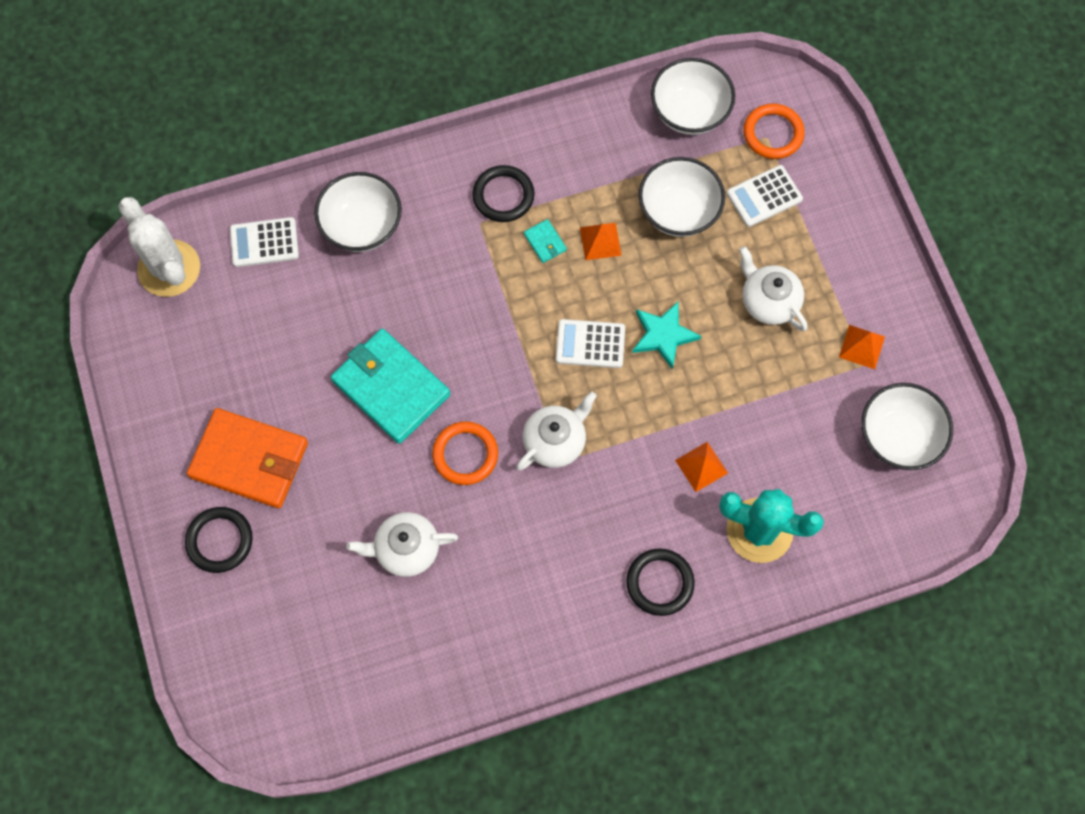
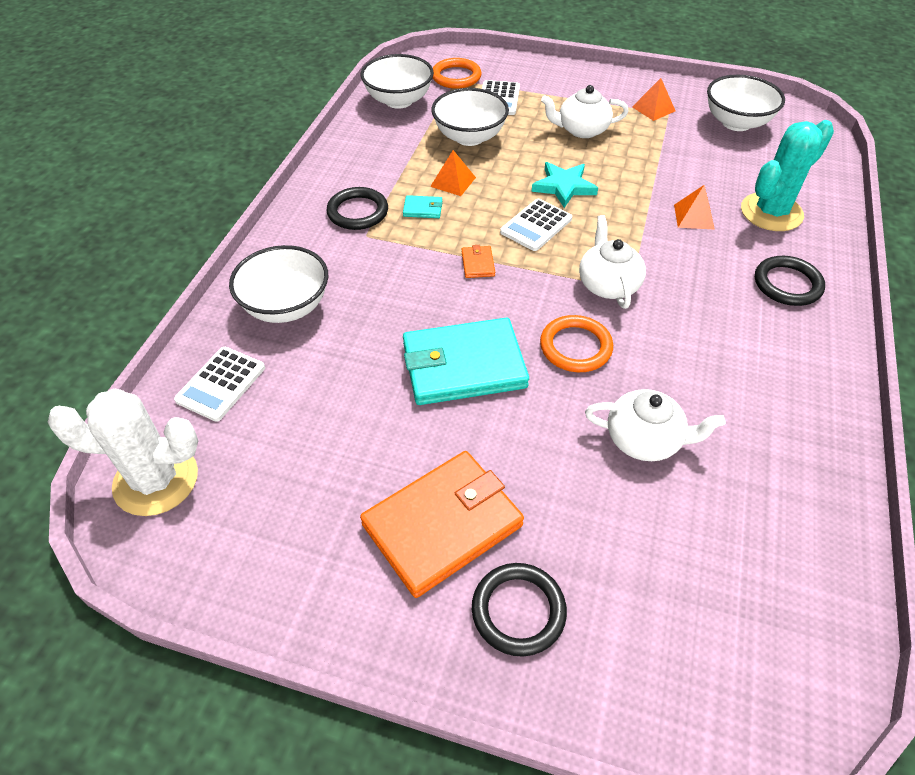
camera: 55 degrees left, 20 degrees down
(406, 549) = (645, 439): white teapot -> white teapot turned 105 degrees counterclockwise
(508, 328) = (478, 264): none -> orange wallet

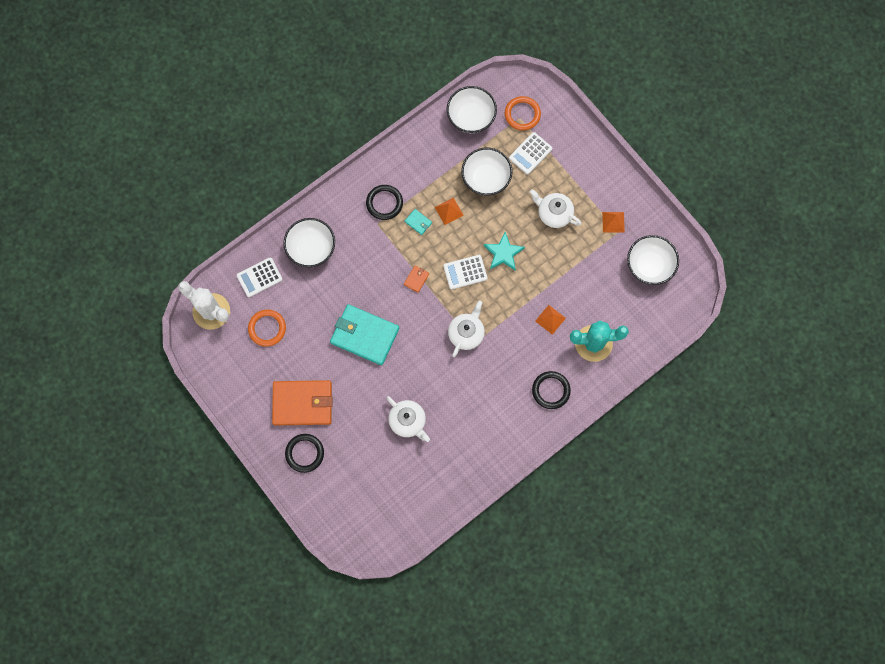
camera: 35 degrees right, 25 degrees up
(575, 347) = (420, 358): orange ring -> orange ring (267, 328)

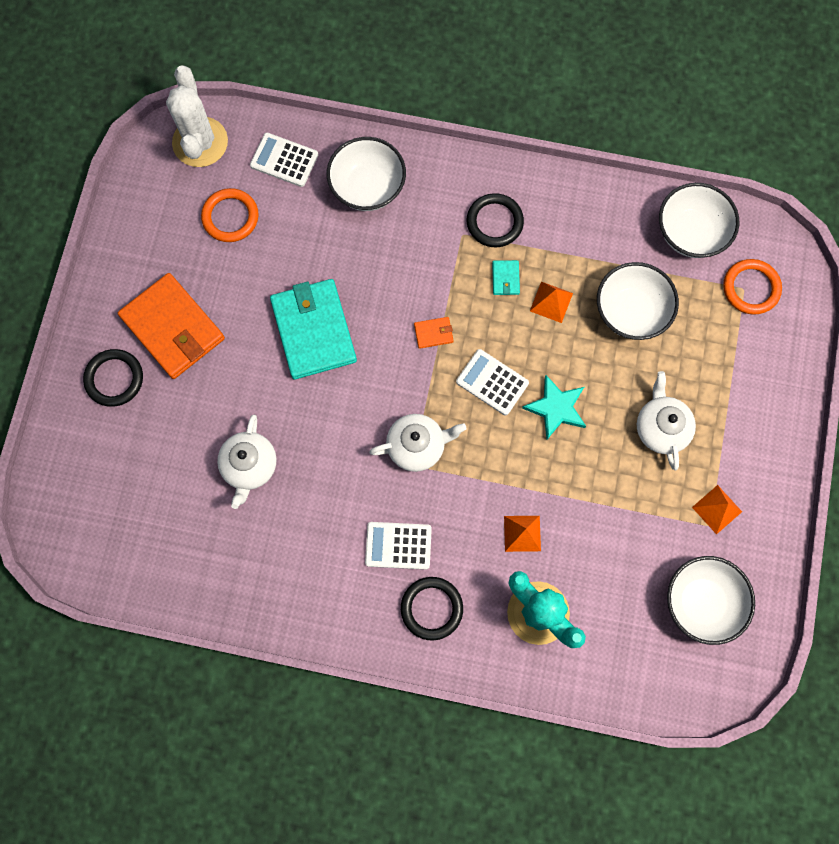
camera: 50 degrees right, 0 degrees up
(530, 153) = (711, 337): white calculator -> white calculator (398, 545)

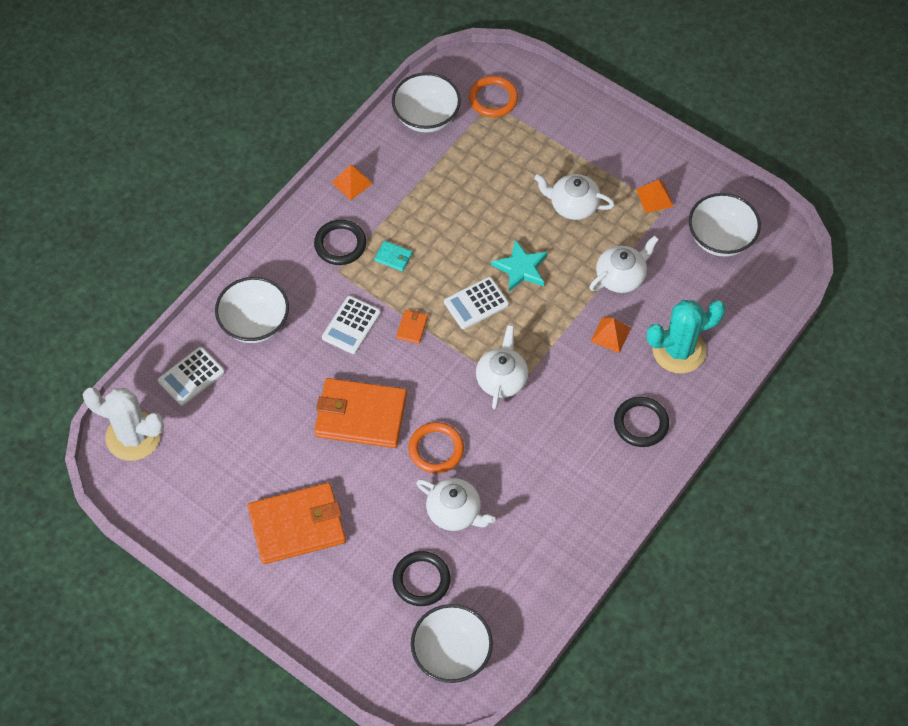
camera: 65 degrees left, 15 degrees down
(114, 379) = (318, 592): black ring -> black ring (421, 580)
(230, 217) = (219, 439): orange ring -> orange ring (436, 449)
(314, 330) = (360, 415): turquoise wallet -> orange wallet
(398, 545) = (578, 426): white calculator -> white calculator (351, 325)
(551, 302) = (431, 234): orange pyramid -> orange pyramid (352, 182)
(598, 515) = (621, 276): none -> white teapot
(630, 311) = (469, 184): white bowl -> white bowl (451, 653)

